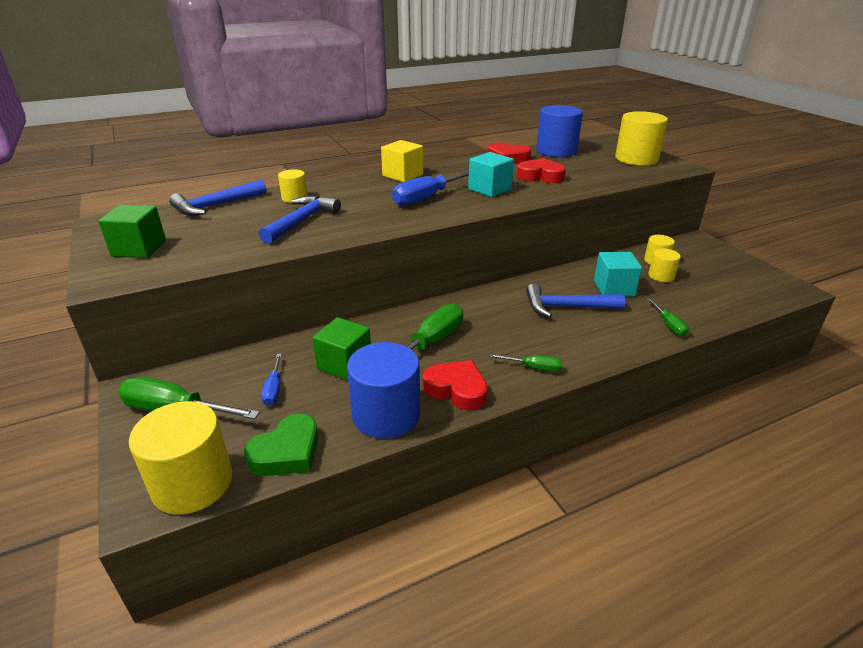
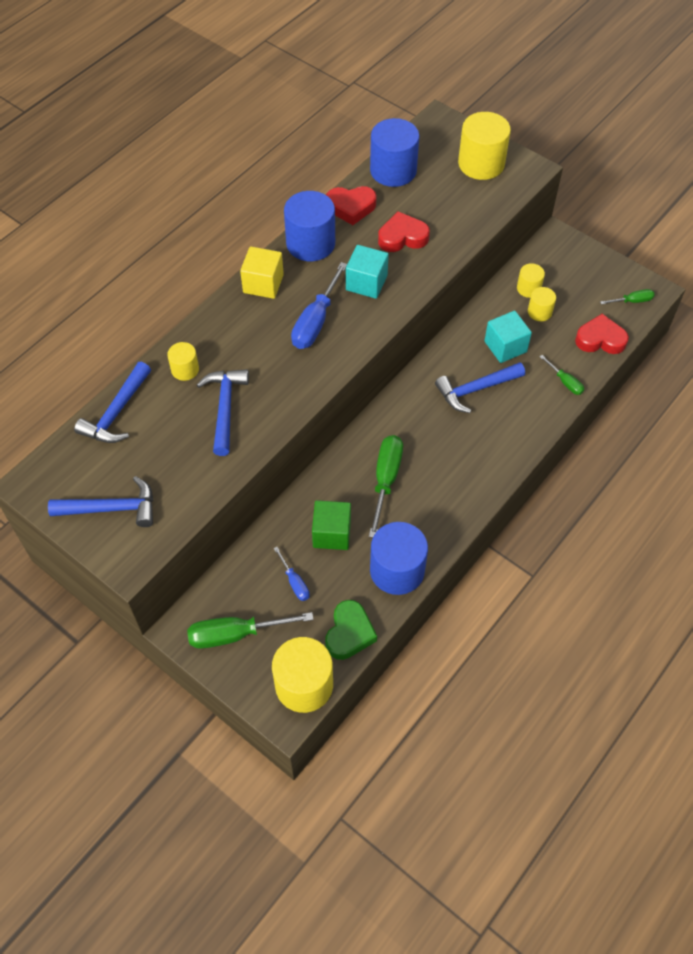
camera: 25 degrees left, 25 degrees up
(139, 249) = (111, 509): green cube -> blue hammer
(456, 389) = (434, 524): red heart -> red heart (600, 339)
(459, 166) = (310, 243): none -> blue cylinder
(534, 368) = (481, 476): green screwdriver -> green screwdriver (632, 301)

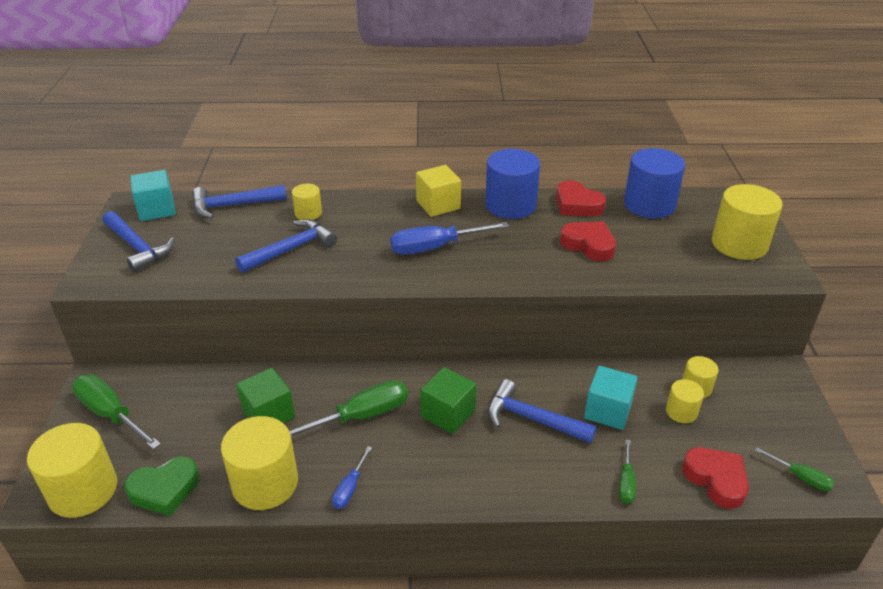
camera: 50 degrees right, 20 degrees down
(295, 582) = (194, 420): blue screwdriver -> blue screwdriver (349, 488)
(366, 283) = (512, 252): turquoise cube -> turquoise cube (157, 209)
(397, 570) = (265, 483): blue cylinder -> yellow cylinder
(429, 430) = (448, 413): none -> green cube

